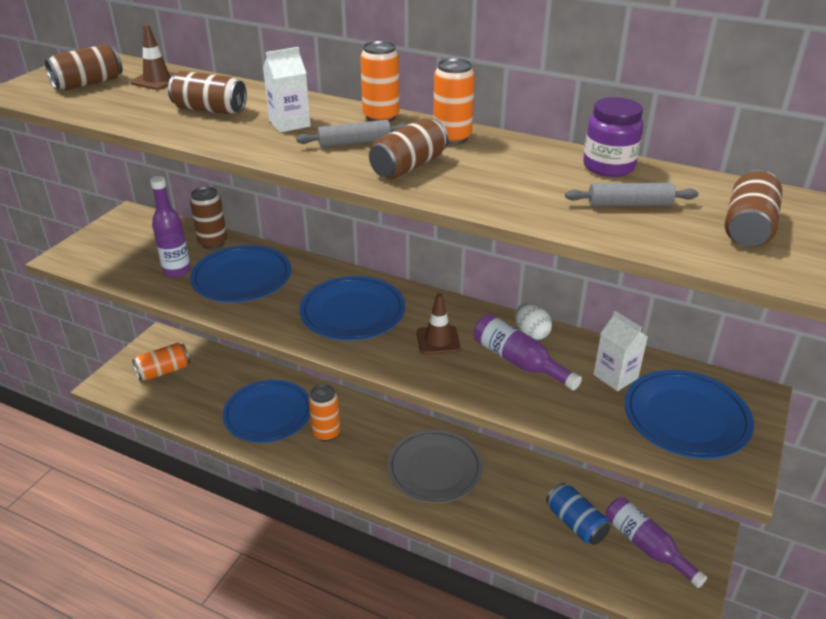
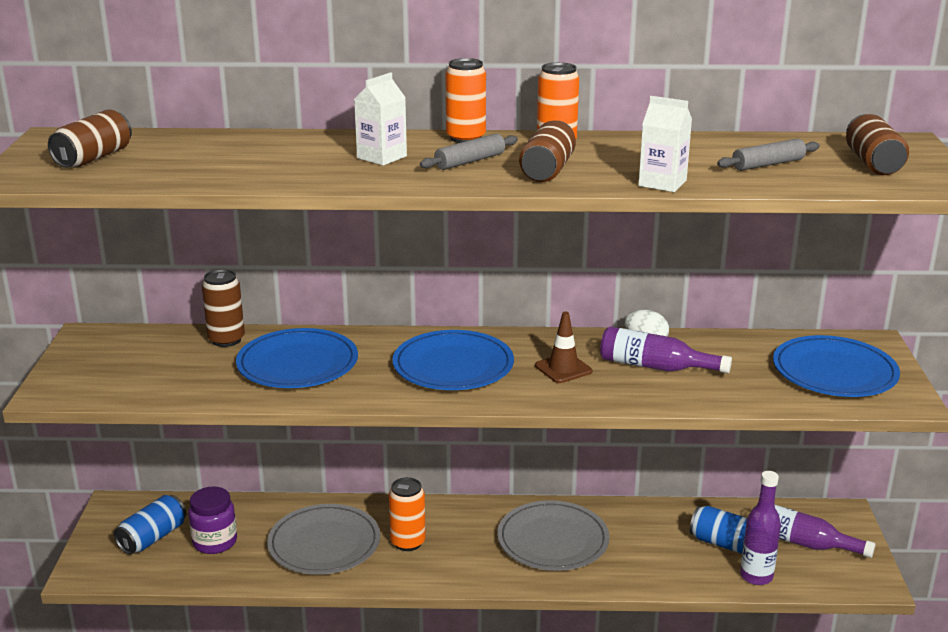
camera: 25 degrees left, 10 degrees down
(157, 80) = (173, 144): brown traffic cone -> none
(164, 371) = (153, 538): orange can -> blue can
(177, 271) = (212, 374): purple bottle -> purple bottle (756, 576)
(210, 110) = (278, 159): brown can -> none
(268, 414) = (324, 544): blue plate -> grey plate
(608, 167) = (718, 142): purple jar -> purple jar (215, 542)
(615, 376) = (750, 357): white carton -> white carton (662, 183)

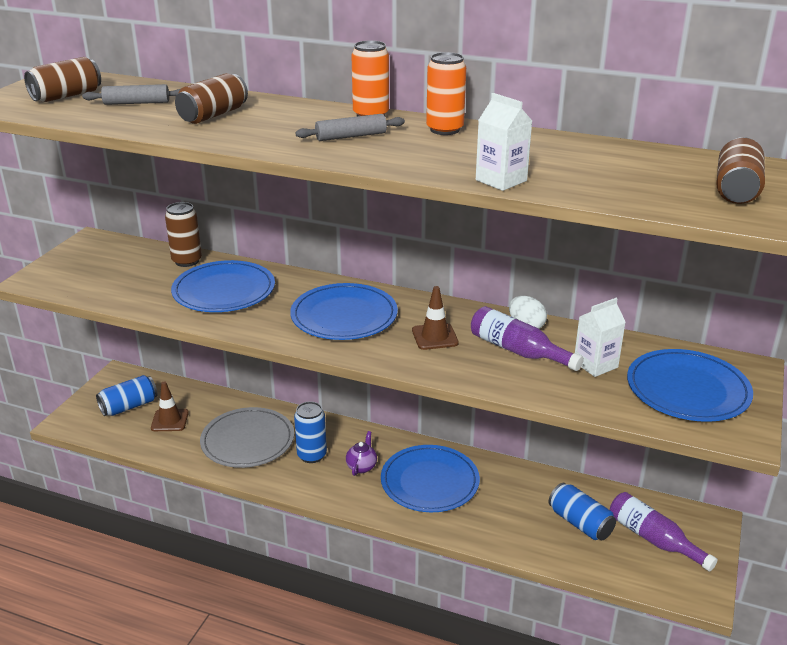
camera: 20 degrees right, 5 degrees up
(215, 542) = (170, 420): purple jar -> brown traffic cone
(382, 157) = (282, 123): white carton -> white carton (595, 364)
(408, 542) = (312, 455): orange can -> blue can
(470, 541) = (361, 467): none -> purple teapot
(547, 170) = (409, 153): brown can -> brown can (213, 115)
(553, 540) = (429, 482): grey plate -> blue plate
(756, 576) = (591, 560): purple bottle -> none
(767, 164) = (624, 176): grey rolling pin -> grey rolling pin (136, 103)

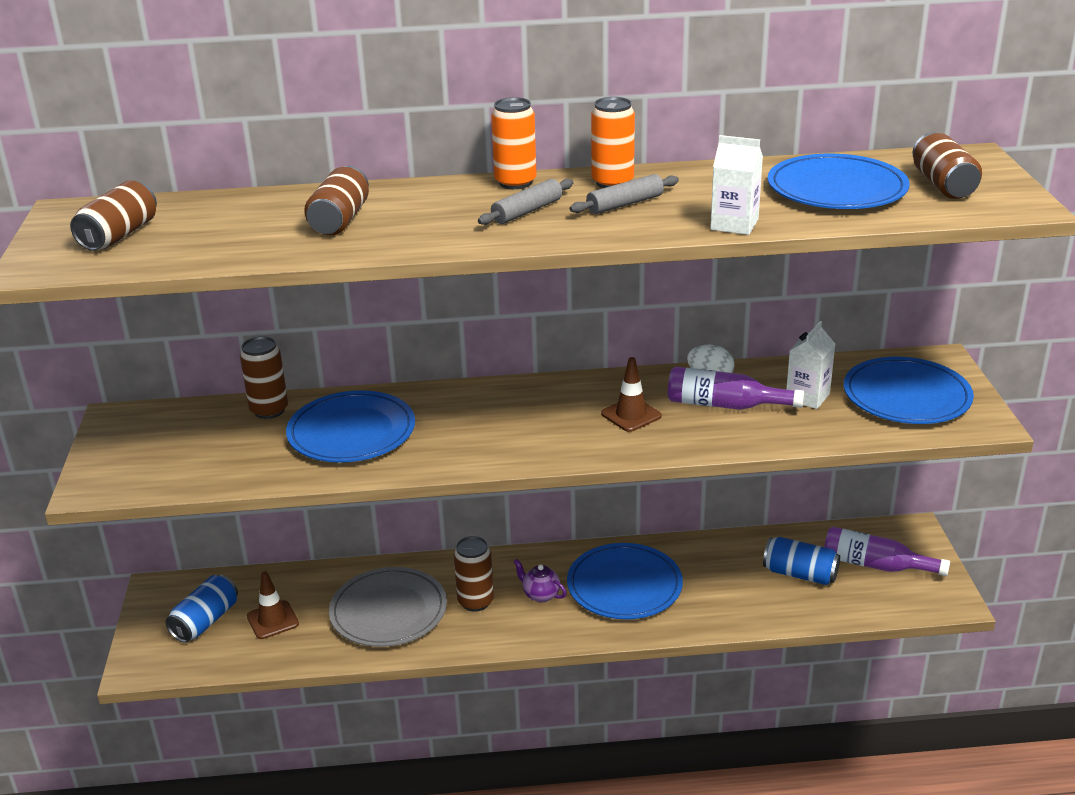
camera: 25 degrees left, 0 degrees up
(136, 103) = (224, 225): grey rolling pin -> grey rolling pin (625, 204)
(312, 455) = (475, 601): blue can -> brown can
(344, 316) = (516, 421): blue plate -> blue plate (836, 189)
(361, 467) = (540, 595): purple teapot -> purple teapot turned 45 degrees counterclockwise

